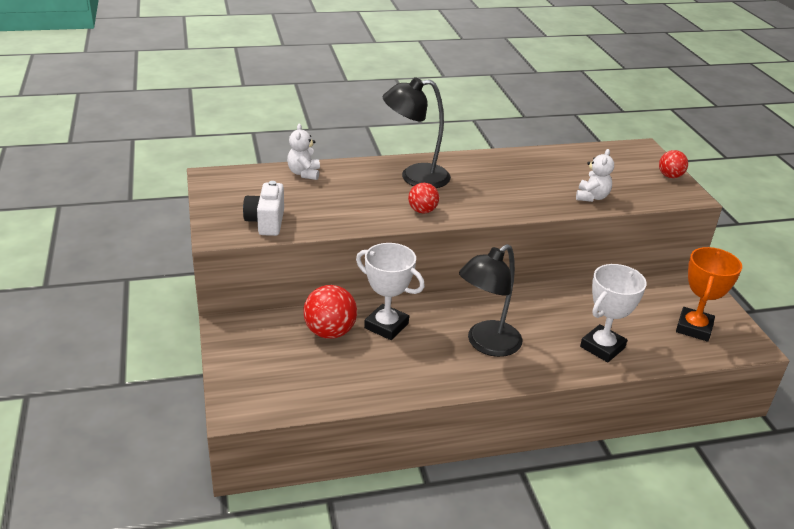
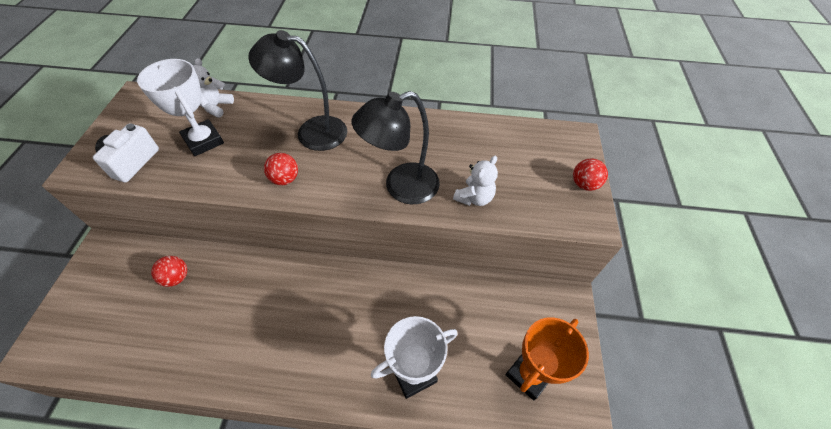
camera: 20 degrees right, 20 degrees up
(330, 332) = (176, 277): red ball -> red ball, size x0.61
(386, 326) = (229, 283): white trophy -> white trophy (203, 141)
(486, 344) = (302, 335): black lamp -> black lamp (401, 187)

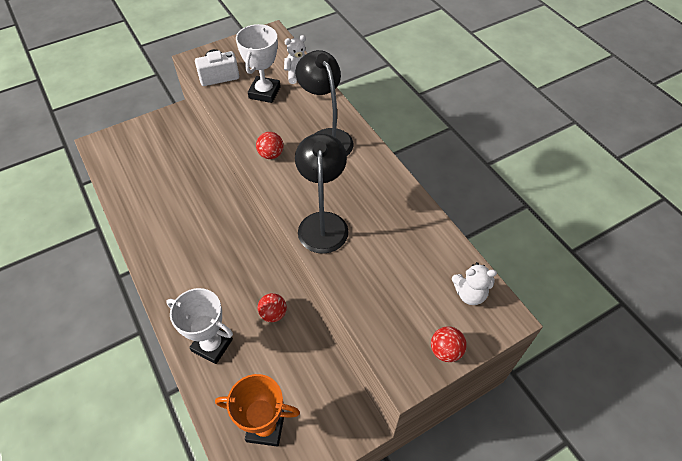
camera: 55 degrees right, 0 degrees up
(176, 277) = (184, 165): red ball -> red ball (273, 314)
(401, 187) = (323, 223): black lamp -> black lamp turned 60 degrees clockwise
(474, 198) = (355, 275): white teddy bear -> white teddy bear (469, 294)

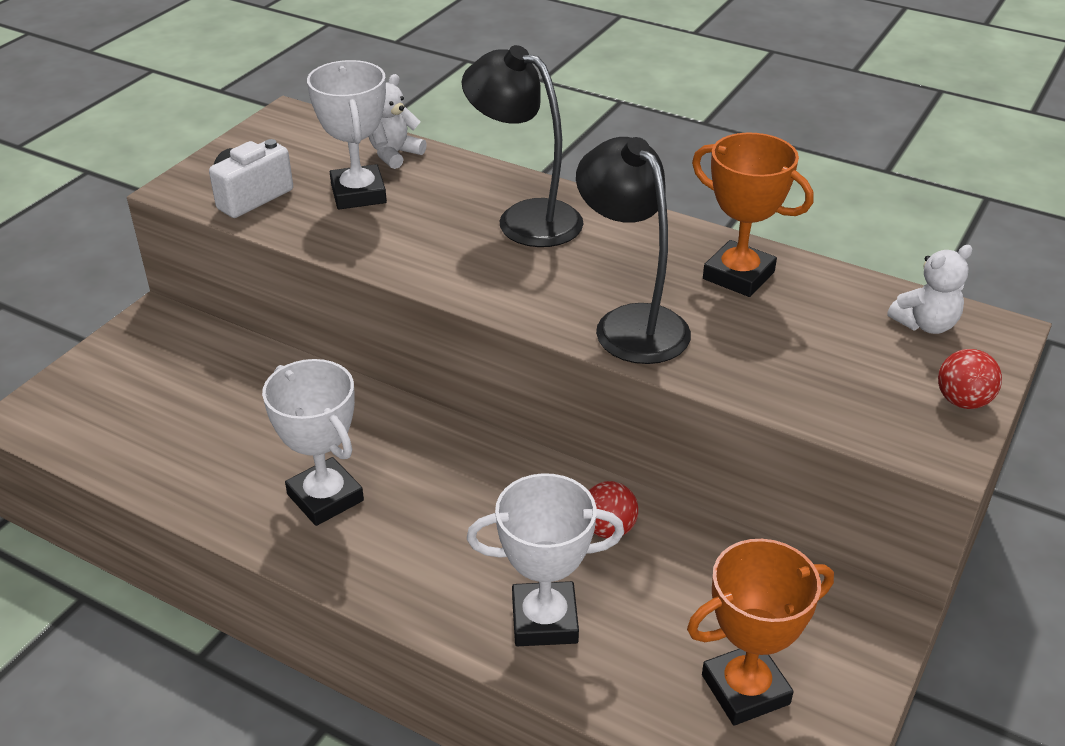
camera: 30 degrees left, 15 degrees down
(174, 238) = (325, 497): none -> white trophy
(271, 154) = (454, 268): red ball -> none
(399, 218) = (738, 275): none -> orange trophy

